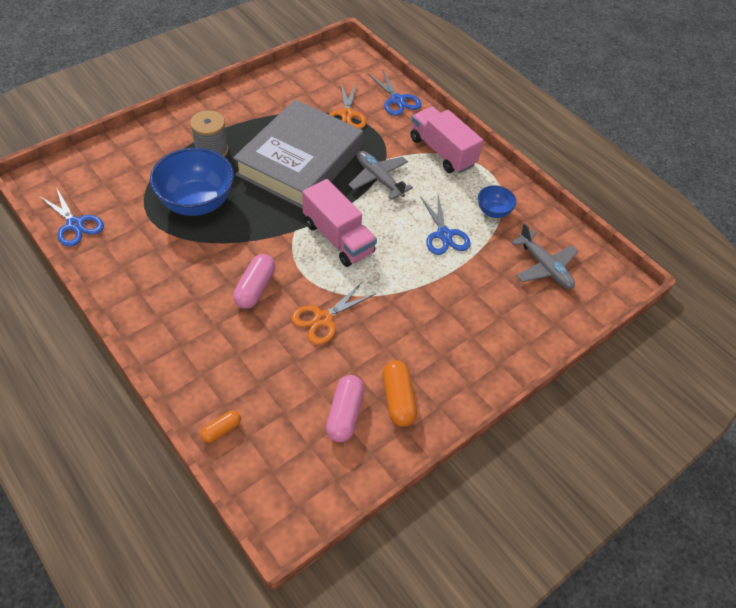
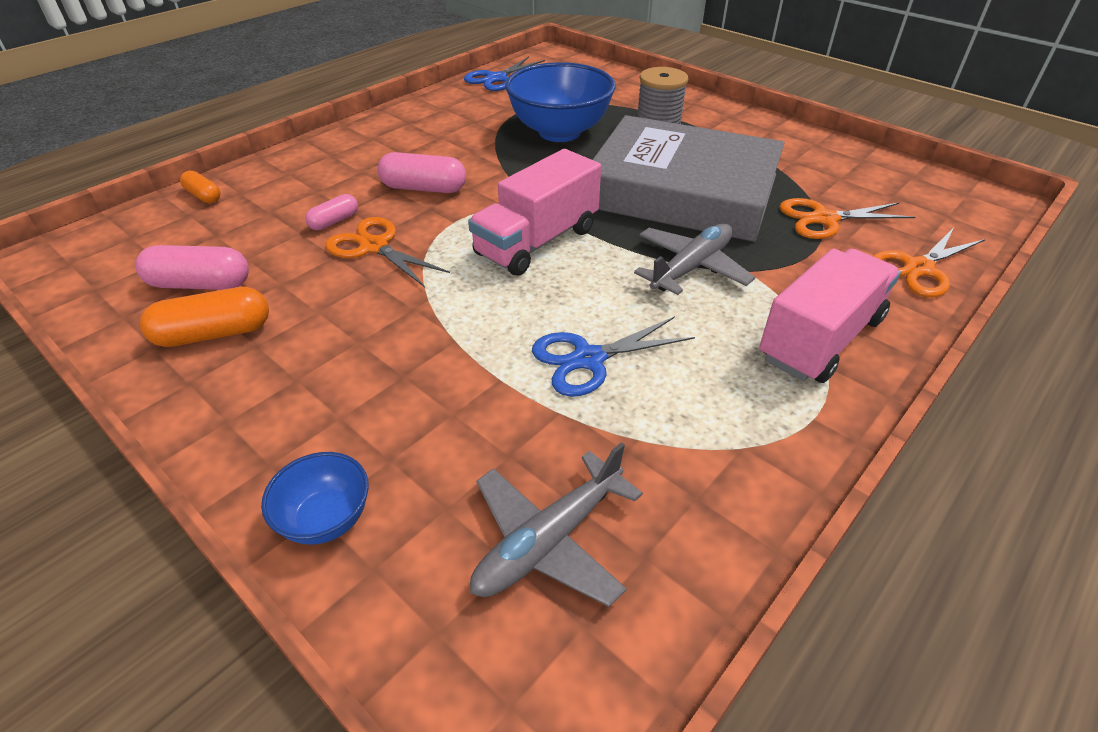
camera: 85 degrees right, 10 degrees down
(285, 341) = (334, 221): none -> pink capsule
(397, 100) = (918, 268): blue scissors -> orange scissors
(493, 211) = (689, 431): blue bowl -> blue bowl (326, 519)

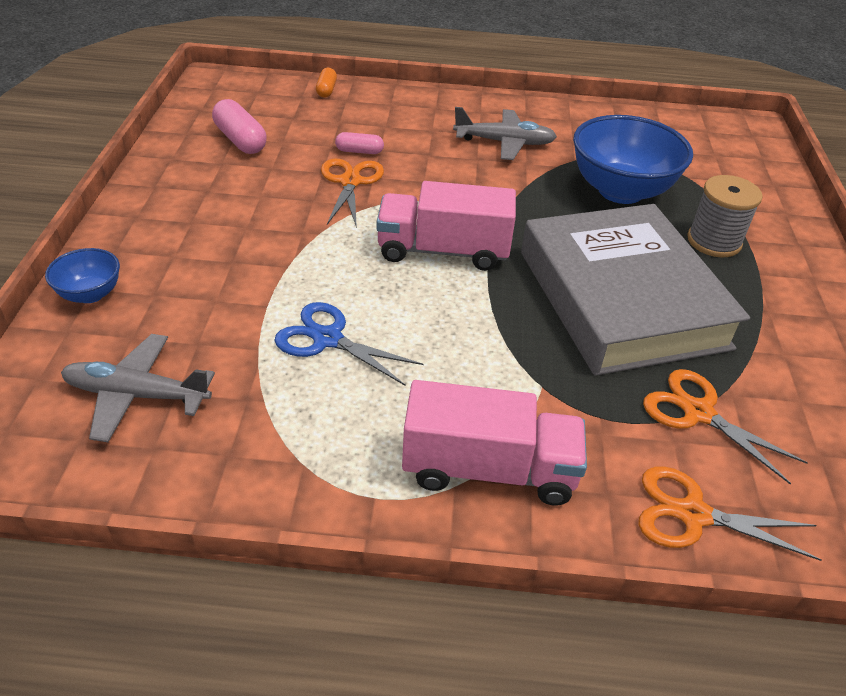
camera: 50 degrees right, 0 degrees up
(214, 333) = (202, 171): orange capsule -> none
(424, 188) = (446, 166): pink capsule -> none
(496, 78) = (659, 119): blue scissors -> none
(691, 267) = (506, 349): grey plane -> grey plane (505, 143)

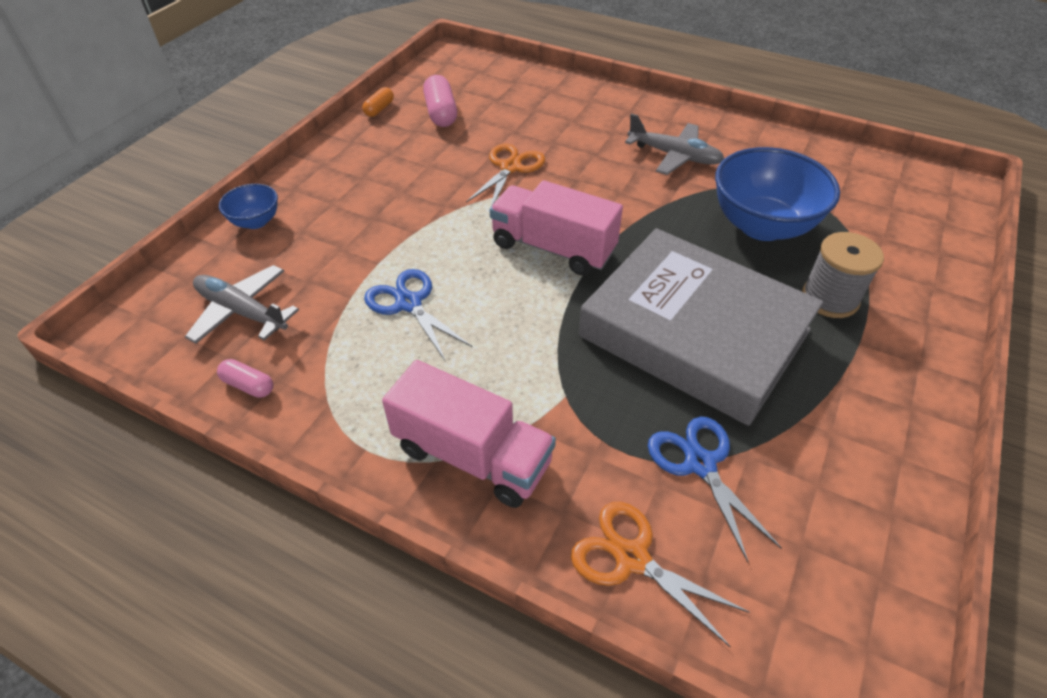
camera: 25 degrees right, 5 degrees up
(326, 90) = (540, 78): orange capsule -> orange capsule (379, 109)
(359, 151) = (535, 141): pink capsule -> pink capsule (248, 385)
(621, 299) = (694, 333): grey book -> grey book turned 60 degrees counterclockwise
(697, 412) = (700, 463): orange scissors -> blue scissors

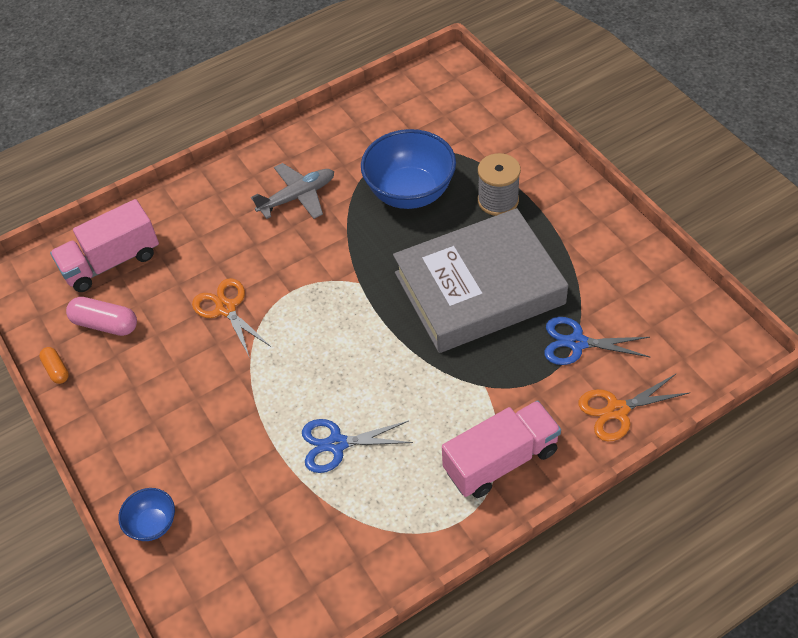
camera: 55 degrees left, 5 degrees up
(242, 312) = (265, 565): grey plane -> none
(248, 385) = (351, 581): pink capsule -> none
(553, 248) = (343, 326): pink truck -> pink truck (111, 262)

